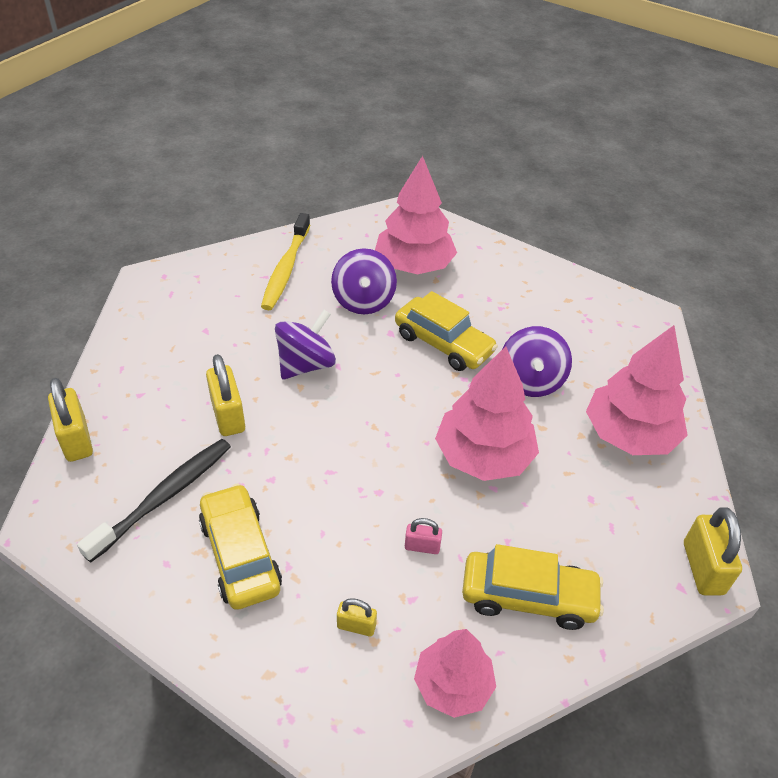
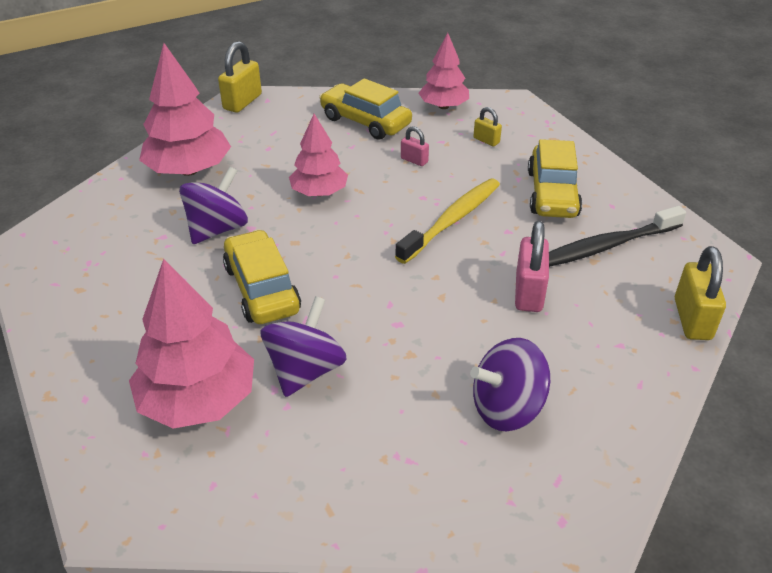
camera: 150 degrees left, 5 degrees down
(228, 415) = (528, 292): yellow padlock -> pink padlock
(286, 269) = (373, 462): yellow toothbrush -> yellow toothbrush (452, 220)
(306, 365) = (423, 316): purple spinning top -> purple spinning top (507, 408)
(483, 456) = (319, 192): pink tree -> pink tree, size x0.64

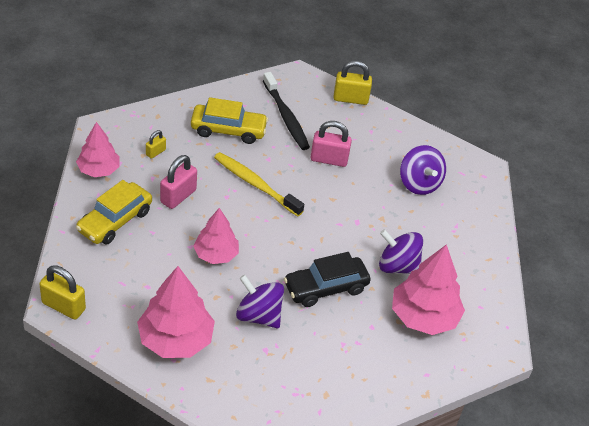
camera: 95 degrees left, 5 degrees up
(262, 289) = (325, 288): yellow car -> black car
(414, 160) = (178, 196): pink padlock -> pink padlock, size x1.82

